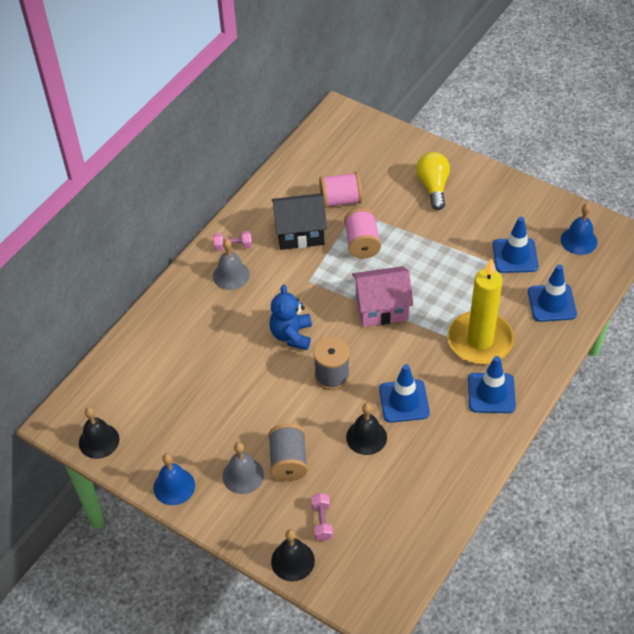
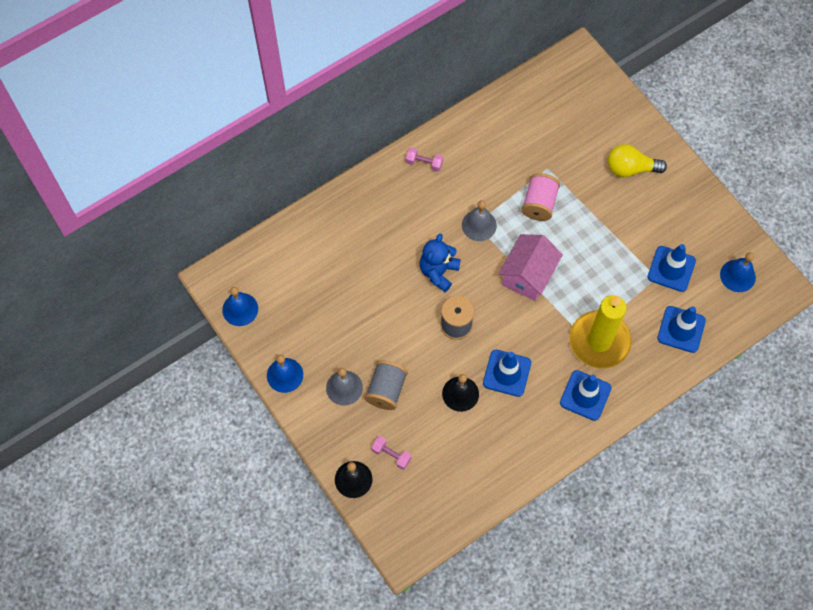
camera: 20 degrees right, 15 degrees up
(99, 441) = (240, 309): black bell -> blue bell
(231, 275) = (410, 192): grey bell -> grey bell (479, 225)
(300, 233) = (488, 172): black house -> none
(322, 521) = (391, 455): pink dumbbell -> pink dumbbell turned 75 degrees counterclockwise
(340, 200) = (539, 151): pink spool -> none
(381, 308) = (528, 275): pink house -> pink house turned 75 degrees counterclockwise
(433, 187) = (630, 168): yellow light bulb -> yellow light bulb turned 105 degrees counterclockwise

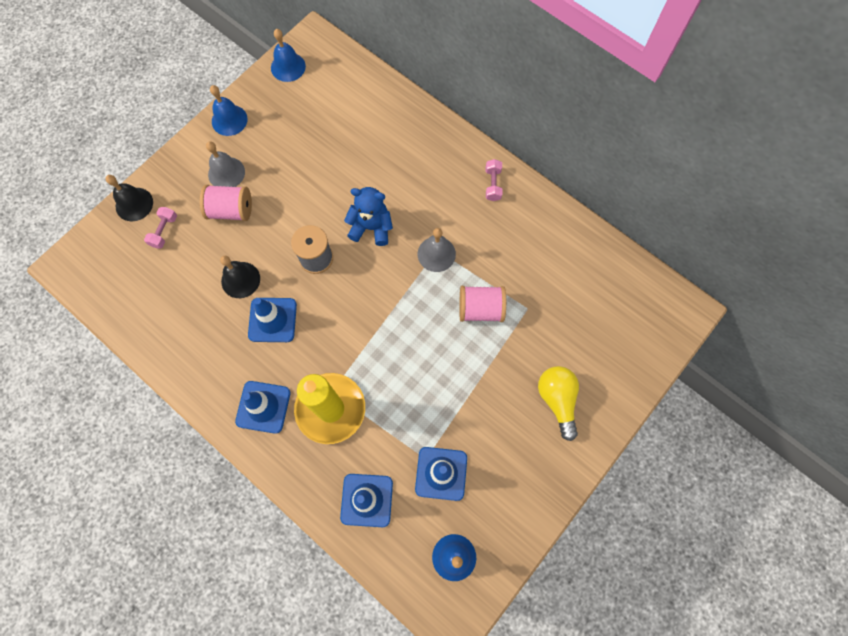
camera: 75 degrees right, 5 degrees up
(386, 390) = (231, 210): grey spool -> pink spool
(528, 275) = (390, 316): pink house -> none

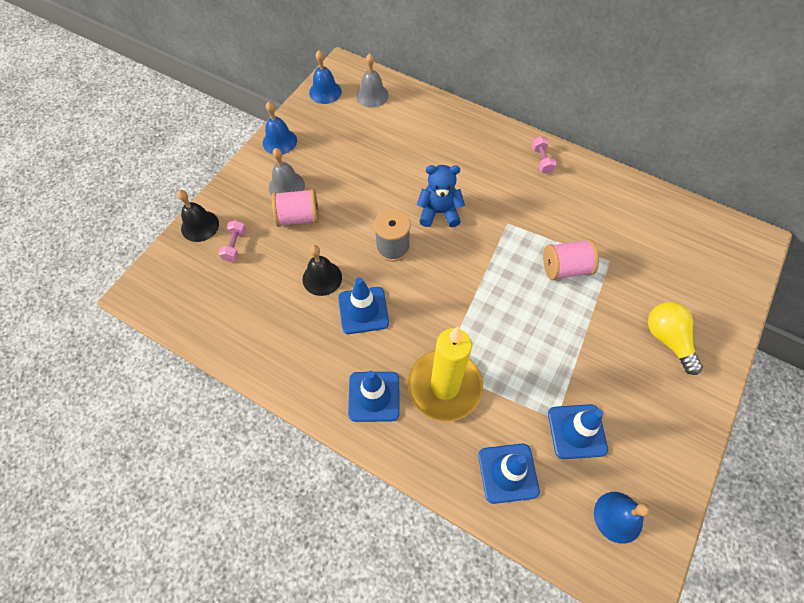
camera: 10 degrees left, 10 degrees down
(436, 254) = (508, 226): grey bell -> grey bell (372, 95)

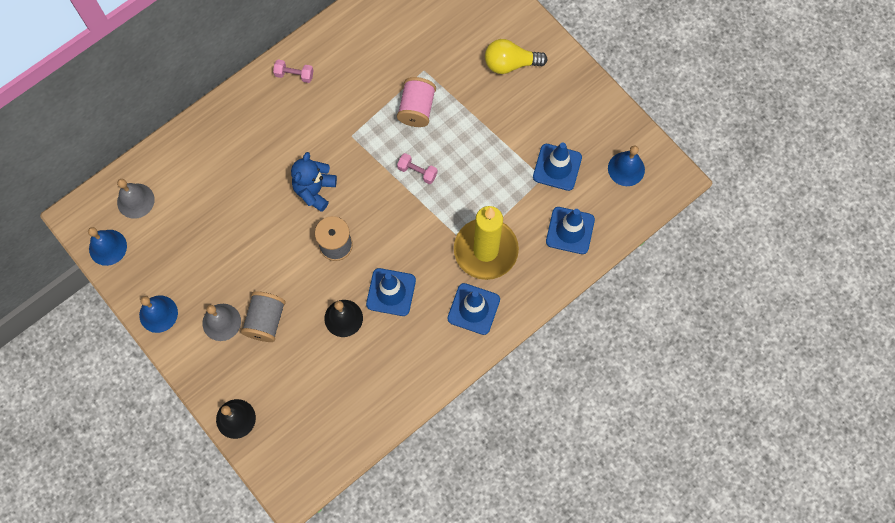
camera: 70 degrees left, 10 degrees up
(235, 246) = (274, 389): pink dumbbell -> pink dumbbell (417, 172)
(298, 217) = (266, 321): pink spool -> grey spool

